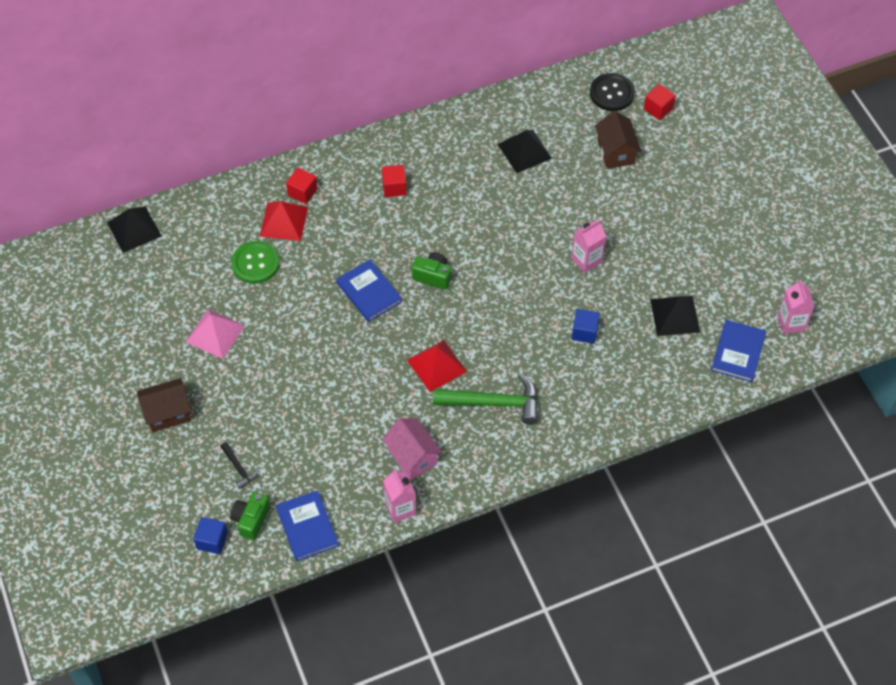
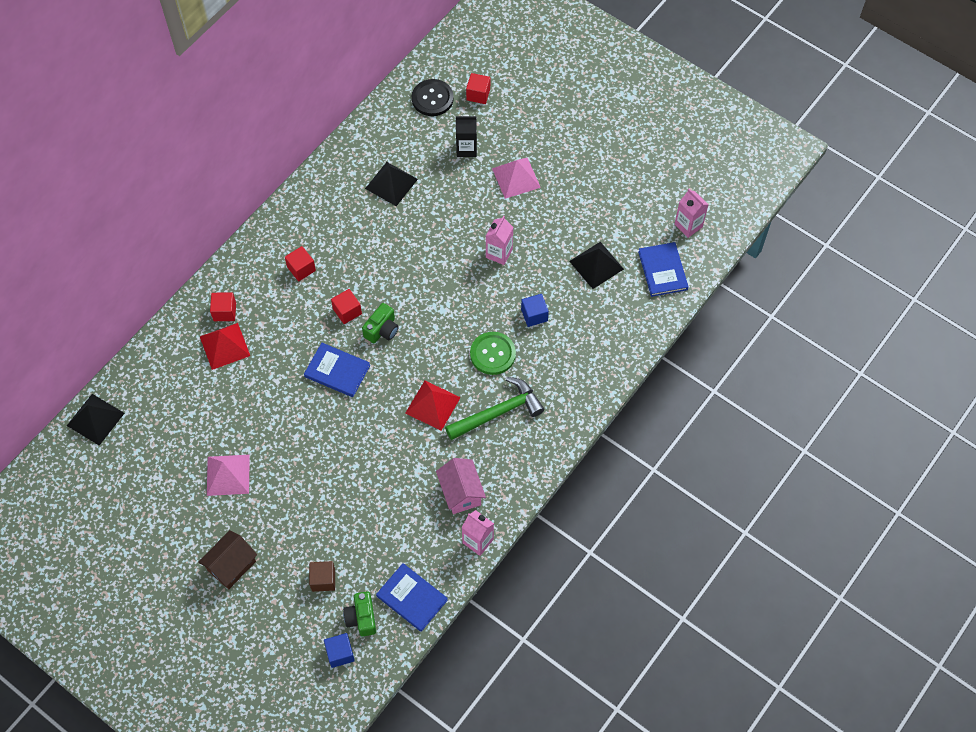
camera: 30 degrees left, 5 degrees up
(239, 468) = (323, 580): black hammer -> brown cube
(255, 263) = (224, 395): green button -> green button (492, 354)
(411, 244) = (347, 311): none -> red cube
(412, 457) = (461, 493): pink house -> pink house turned 45 degrees clockwise
(433, 276) = (382, 330): green camera -> green camera turned 135 degrees clockwise
(615, 152) = (466, 148): brown house -> black carton
(646, 200) = (516, 177): none -> pink pyramid

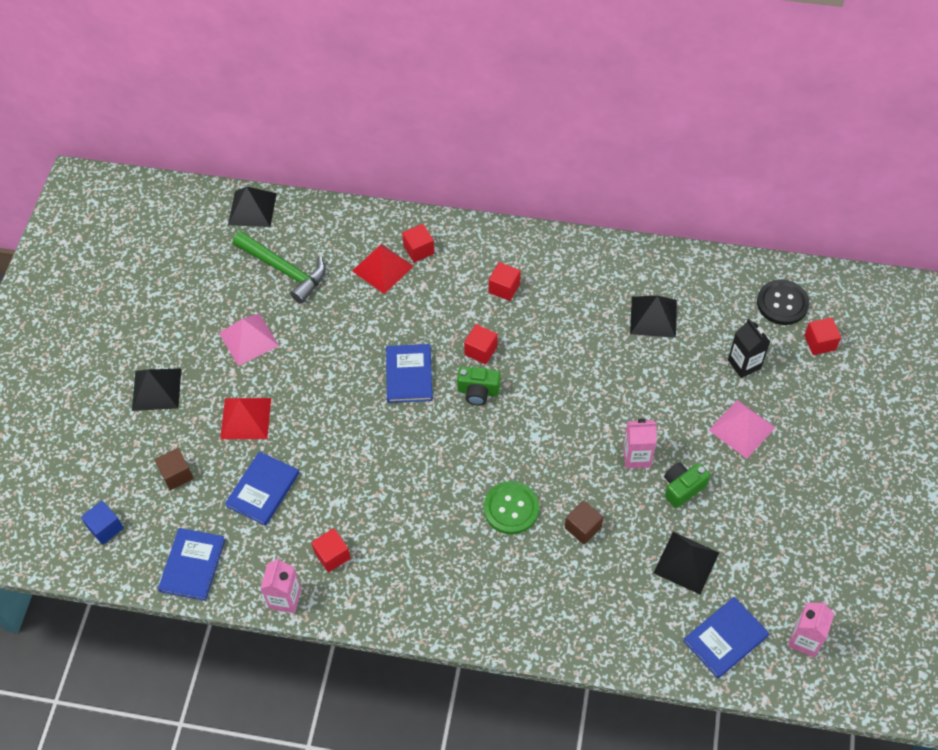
camera: 65 degrees right, 5 degrees down
(231, 566) = (156, 389): brown house -> black pyramid
(361, 618) = (151, 529): green camera -> green camera (682, 488)
(375, 520) = (263, 490): none -> blue book
(432, 405) = (418, 480): red pyramid -> red pyramid (245, 418)
(461, 493) = (332, 555): pink house -> red cube
(498, 412) = (445, 547): green hammer -> green hammer (284, 270)
(534, 315) = (583, 527): blue cube -> brown cube

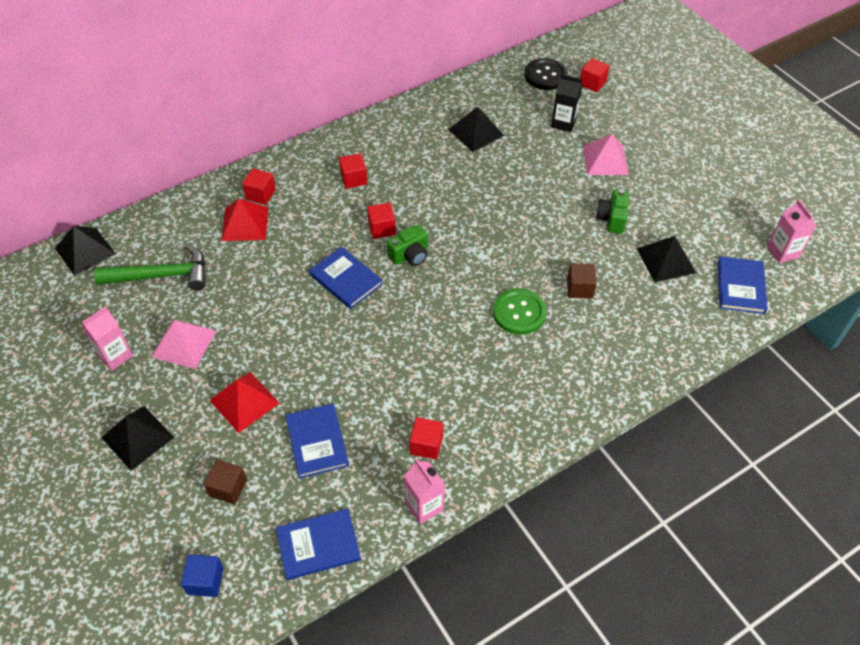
camera: 45 degrees left, 5 degrees down
(192, 565) = (318, 545): blue book -> blue book turned 75 degrees counterclockwise
(637, 456) = (562, 221): pink carton -> pink carton (115, 356)

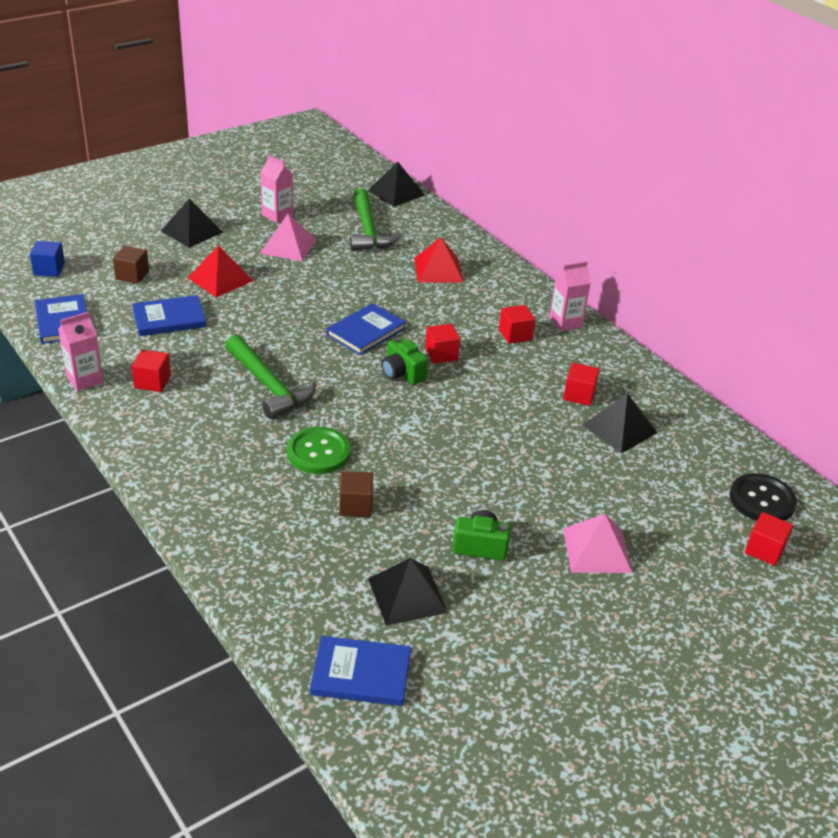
camera: 85 degrees right, 15 degrees down
(260, 194) = (481, 277): red cube -> red cube (579, 395)
(430, 350) = (269, 386): none -> green hammer
(563, 123) = (663, 512): black carton -> none
(782, 252) = (433, 740): pink carton -> pink carton (565, 322)

